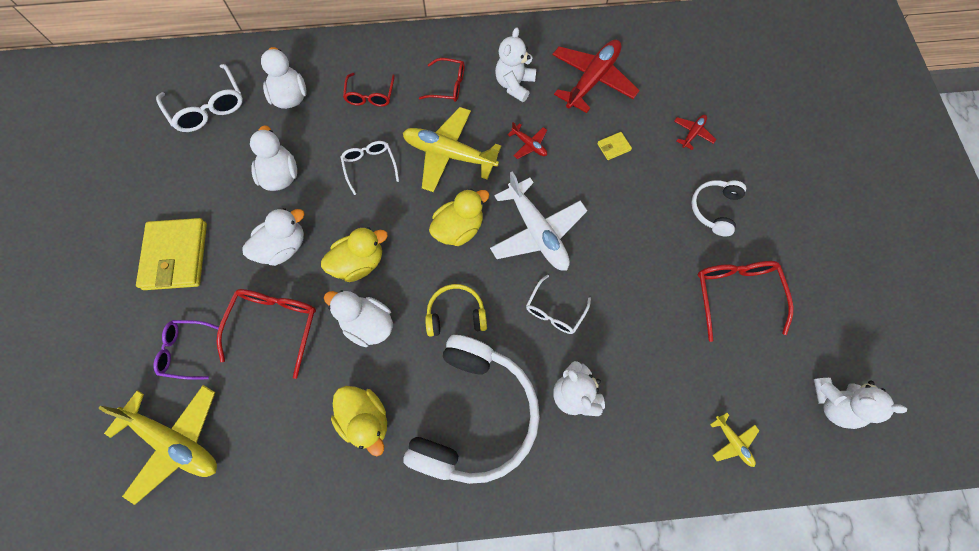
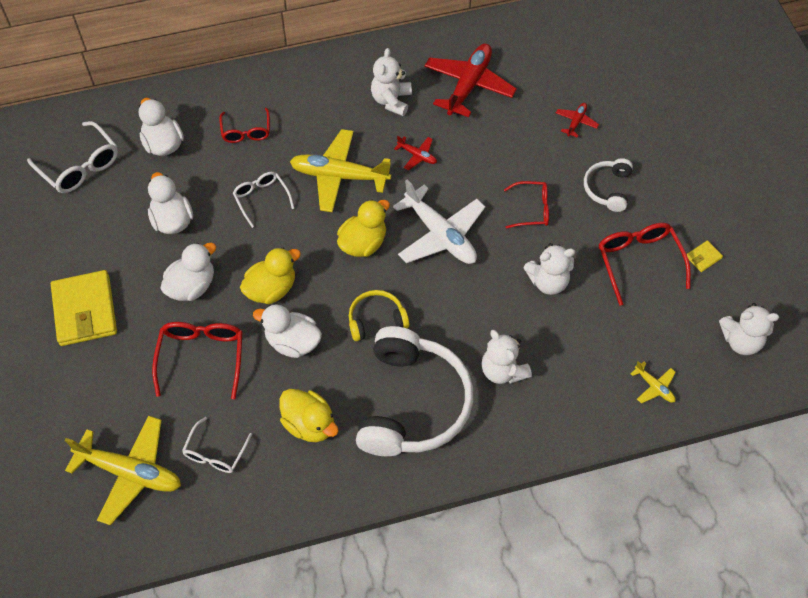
camera: 10 degrees left, 10 degrees down
(186, 350) = (118, 393): purple glasses -> none
(448, 86) = (324, 111): red glasses -> red glasses (532, 209)
(554, 311) = (470, 302): white glasses -> white glasses (215, 453)
(613, 147) = (501, 146): yellow wallet -> yellow wallet (703, 257)
(637, 301) = (548, 282): none -> white teddy bear

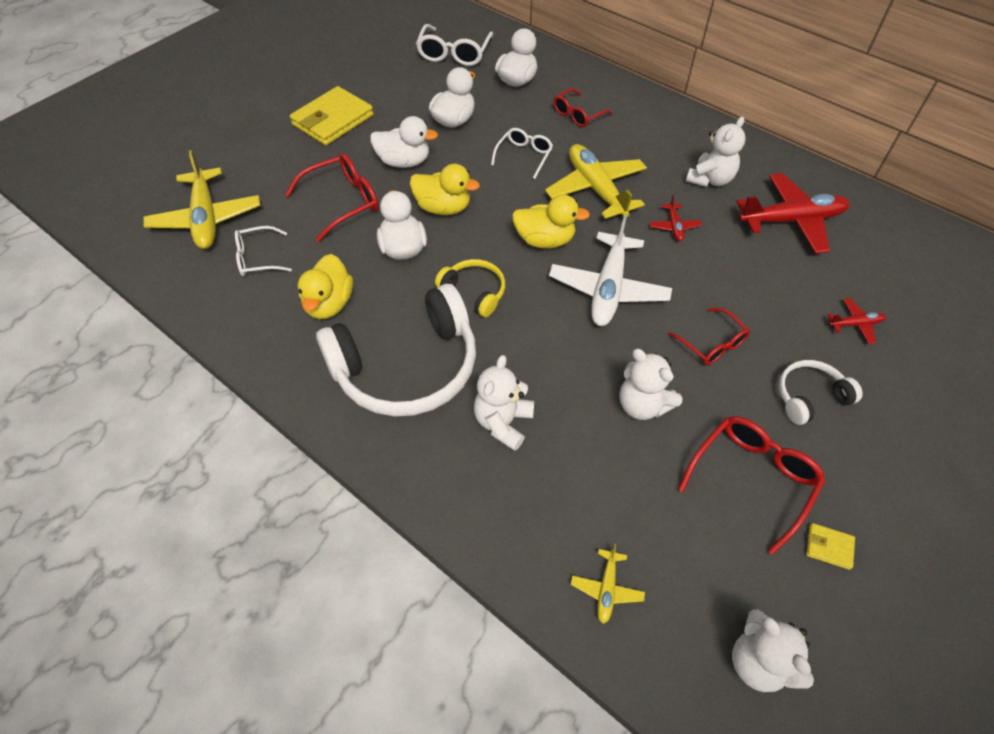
camera: 55 degrees right, 5 degrees down
(391, 100) = (710, 179): white teddy bear -> white teddy bear turned 150 degrees clockwise

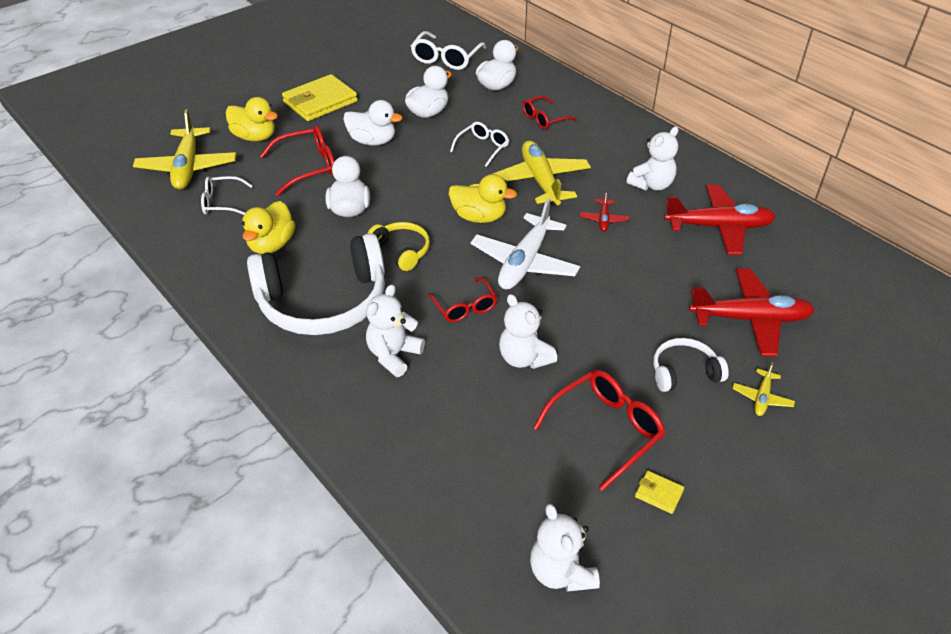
camera: 10 degrees right, 10 degrees down
(443, 208) = (396, 181): yellow duck -> yellow duck (255, 137)
(606, 589) = (442, 495): yellow plane -> yellow plane (761, 398)
(712, 344) = (606, 318): red glasses -> red glasses (465, 307)
(855, 324) = (750, 319): red plane -> red plane, size x2.18

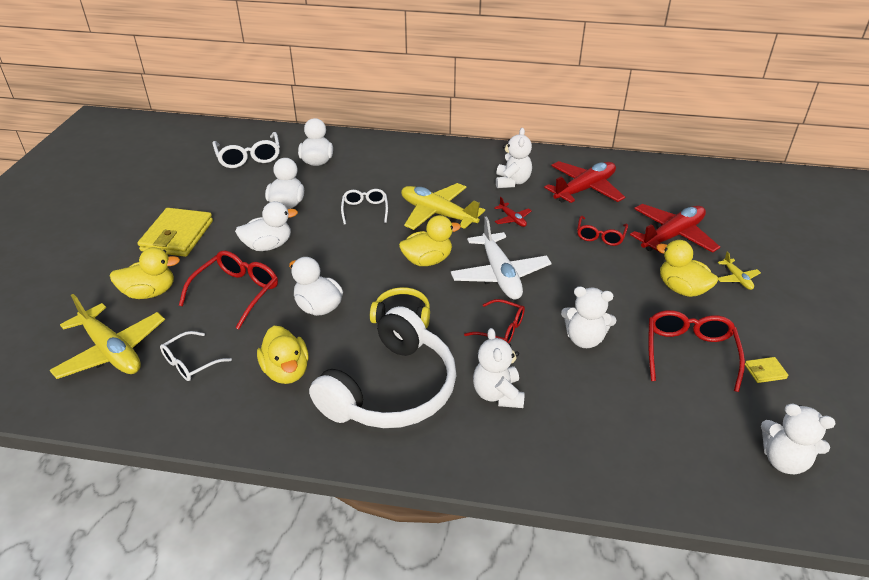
camera: 40 degrees left, 5 degrees down
(544, 119) = (383, 170): red glasses -> red glasses (600, 236)
(684, 372) = (681, 289): white headphones -> yellow duck

